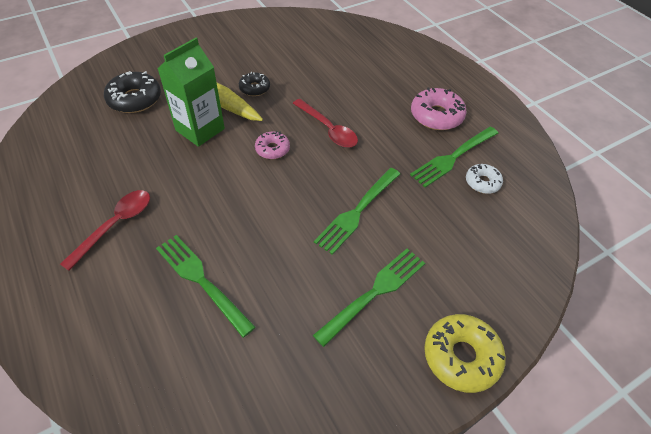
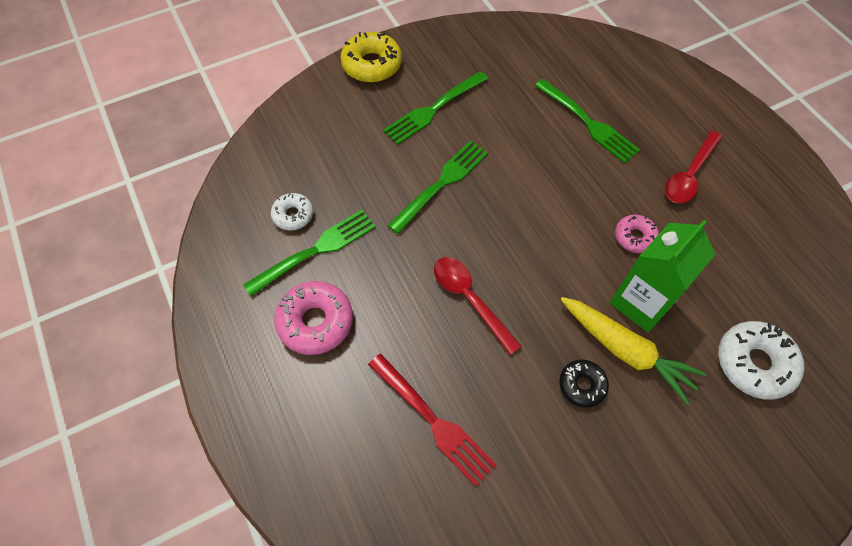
camera: 175 degrees left, 10 degrees up
(135, 99) = (754, 363): black donut -> white donut
(272, 149) = (541, 268): pink donut -> pink donut (634, 237)
(349, 73) = (433, 421): none -> red fork

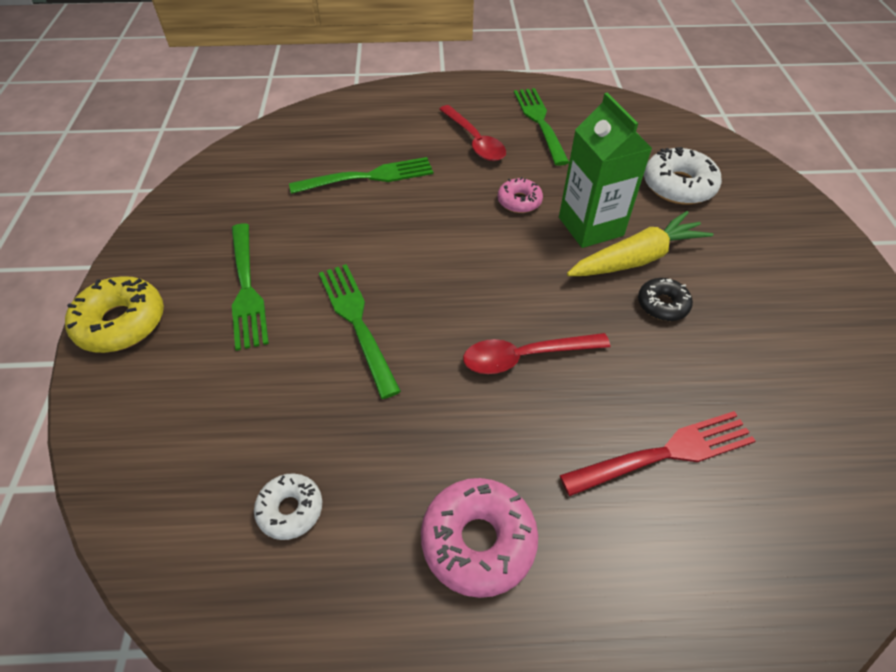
camera: 65 degrees left, 10 degrees down
(316, 250) = (367, 500): green fork -> green fork (540, 122)

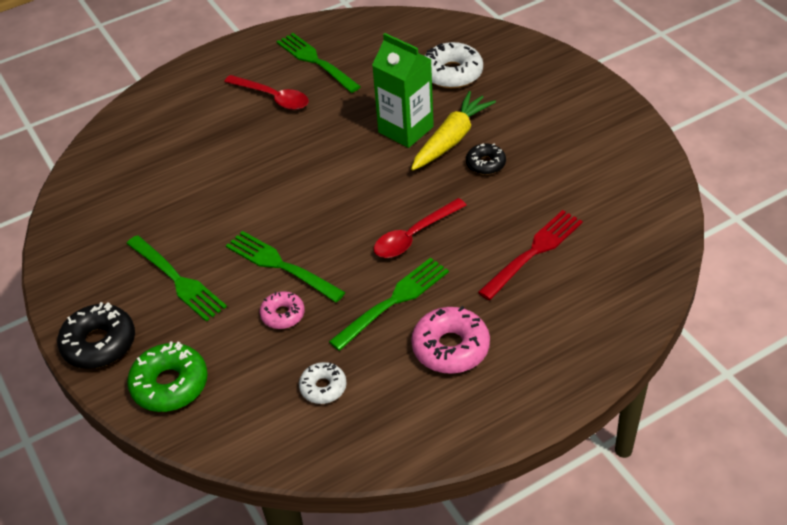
camera: 25 degrees left, 5 degrees down
(121, 323) = (99, 344): yellow donut -> black donut
(142, 409) = (170, 384): none -> green donut
(368, 177) = (206, 161): green fork -> green fork (393, 301)
(519, 201) = (341, 132): pink donut -> pink donut (283, 315)

